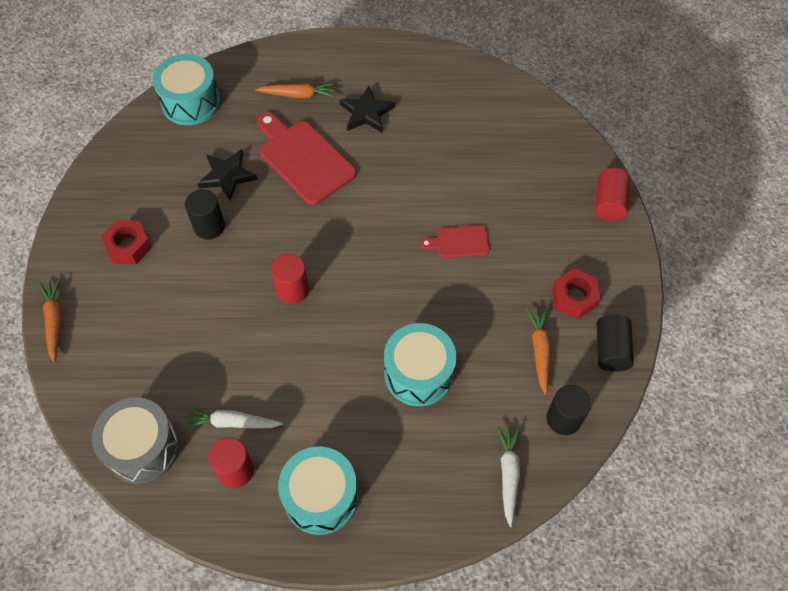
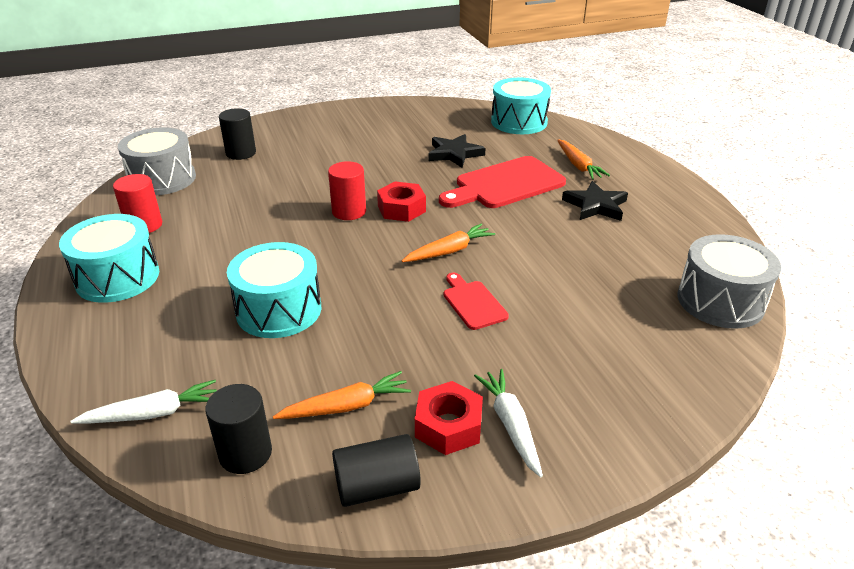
camera: 70 degrees right, 25 degrees down
(55, 321) = (270, 121): orange carrot -> orange carrot (449, 251)
(128, 246) = (353, 131): red nut -> red nut (401, 209)
(209, 226) = (395, 158): black cylinder -> black cylinder (241, 153)
(232, 422) = (194, 213): white carrot -> white carrot (510, 425)
(303, 159) = (505, 184): red cutting board -> red cutting board turned 150 degrees counterclockwise
(511, 102) = (720, 301): none -> grey drum
(609, 203) = (640, 434): red cylinder -> none

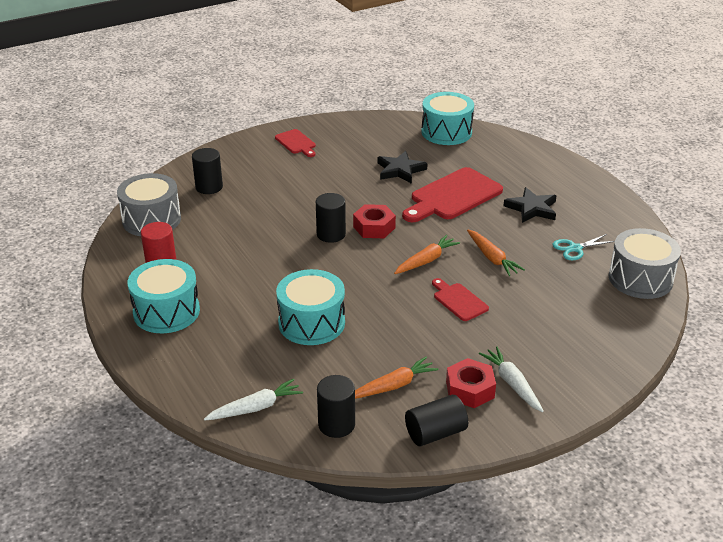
camera: 10 degrees left, 0 degrees up
(349, 211) = (331, 234): red cylinder -> black cylinder
(353, 120) = (296, 143): none -> red cutting board
(578, 166) = (509, 172): orange carrot -> orange carrot (492, 258)
(639, 255) = (575, 248): none -> turquoise scissors

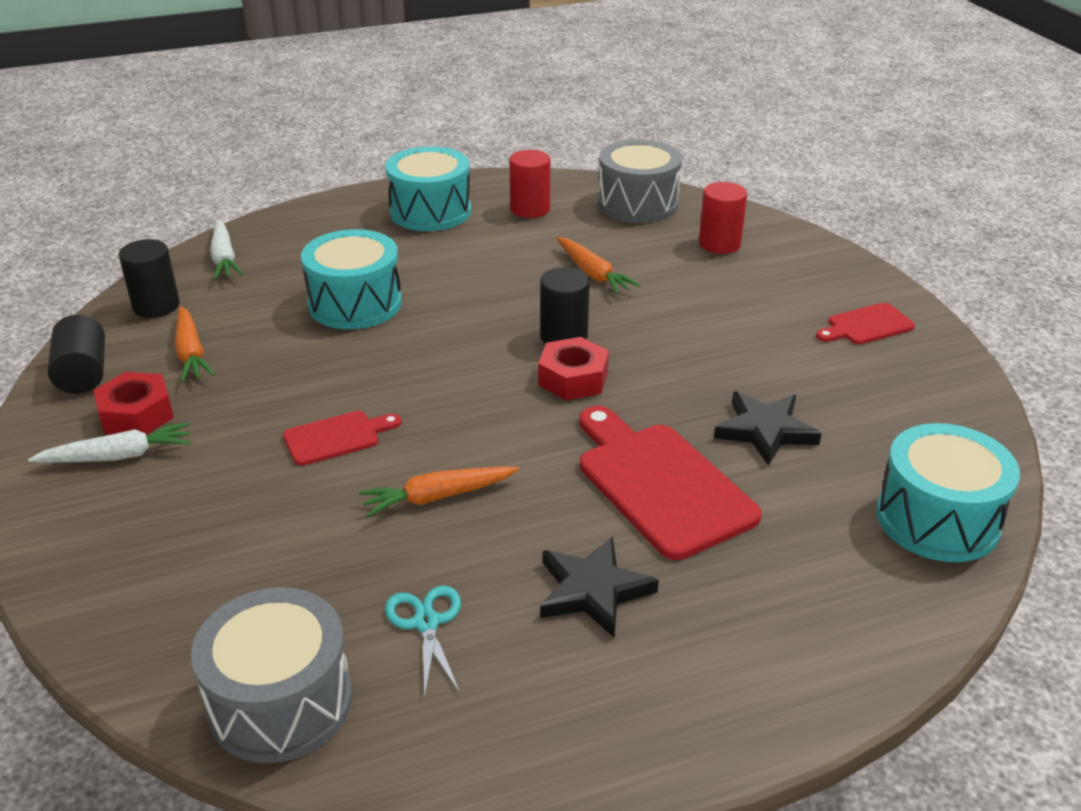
camera: 100 degrees right, 0 degrees up
(209, 187) = (719, 244): black cylinder -> red cylinder
(426, 260) = (458, 420): orange carrot -> orange carrot (593, 273)

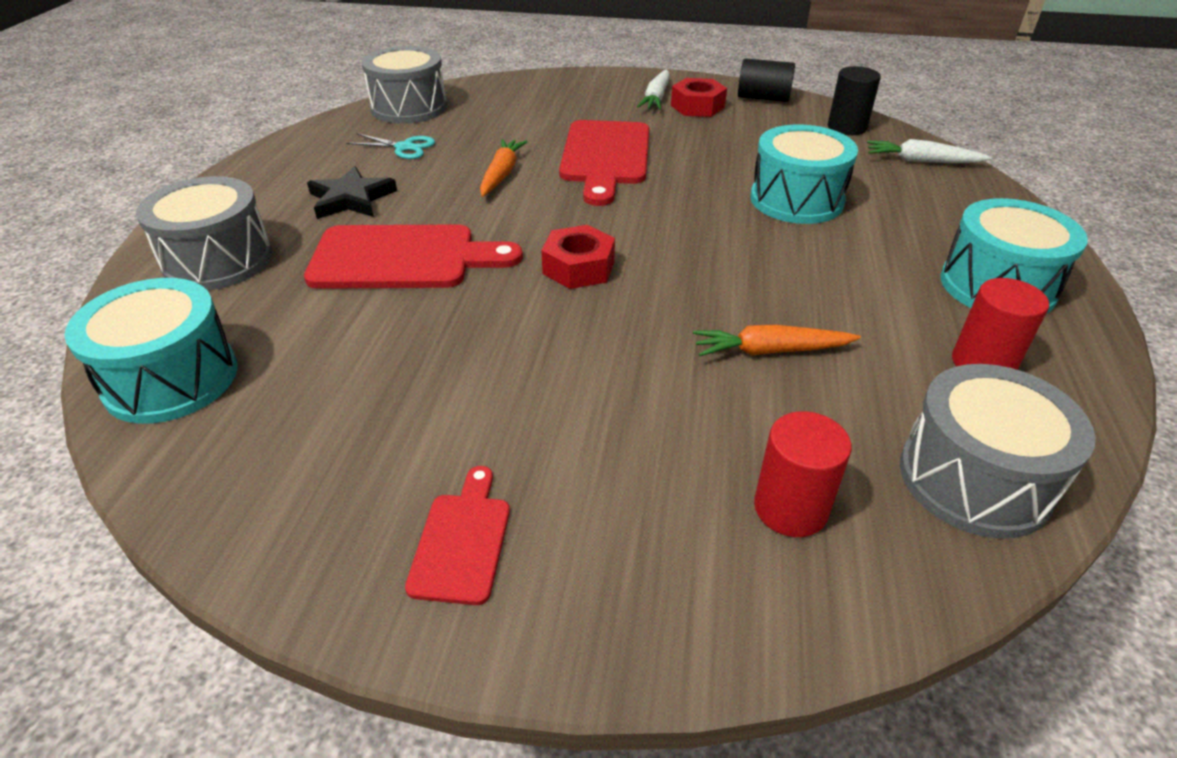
camera: 120 degrees right, 5 degrees up
(191, 353) = (763, 130): orange carrot -> none
(337, 437) = (605, 157): red cutting board -> red cutting board, size x1.90
(564, 336) = (653, 286): black cylinder -> none
(765, 431) = (390, 340): black star -> none
(799, 616) = (218, 260): none -> grey drum

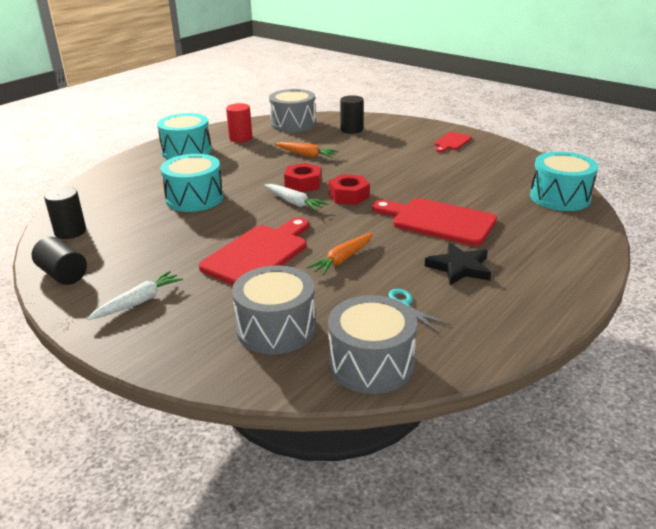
camera: 150 degrees left, 10 degrees down
(218, 260) = (551, 246): grey drum -> grey drum (276, 328)
(697, 106) = (125, 281): red nut -> red nut (303, 184)
(790, 508) = (351, 129): red cylinder -> black cylinder
(921, 161) = (86, 200): white carrot -> white carrot (294, 203)

